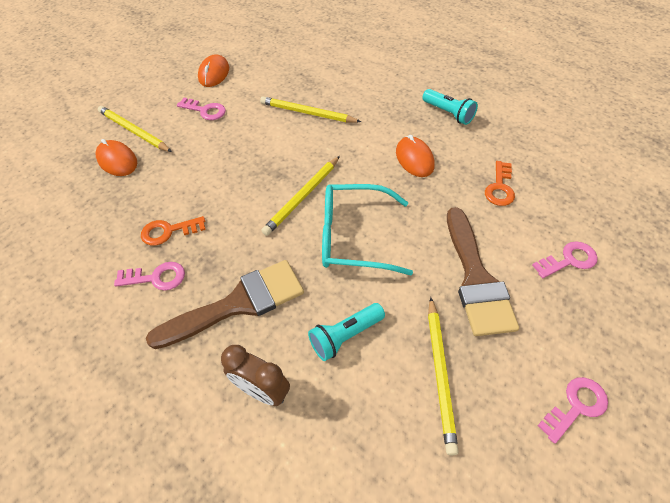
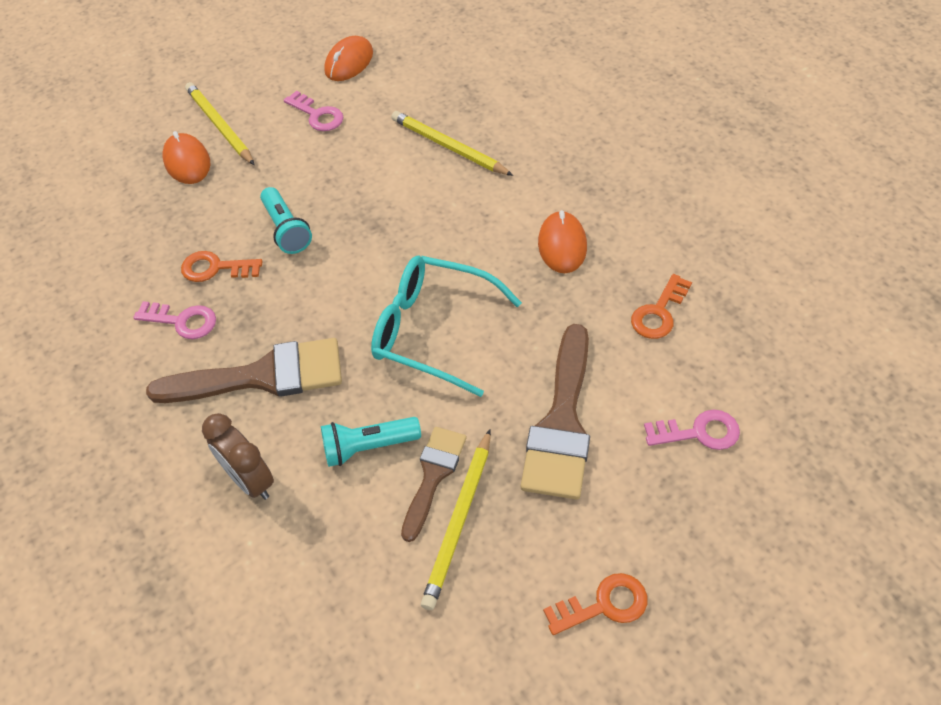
camera: 20 degrees right, 0 degrees up
(303, 197) = (392, 263): yellow pencil -> none
(404, 344) = (433, 475): none -> brown brush
(448, 113) = (643, 189): turquoise flashlight -> turquoise flashlight (286, 230)
(576, 406) = (604, 605): pink key -> orange key

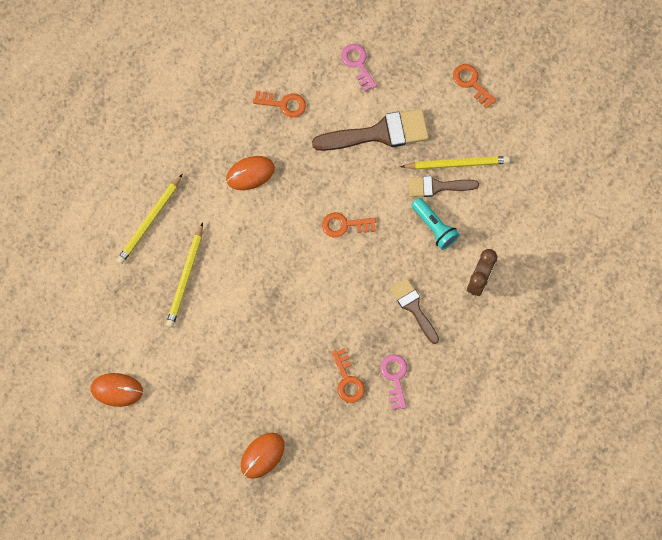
camera: 115 degrees left, 20 degrees up
(219, 126) = (219, 452): yellow pencil -> yellow pencil (150, 221)
(262, 376) = (413, 307): brown brush -> brown brush, size x0.60
(286, 230) = (299, 351): turquoise flashlight -> none
(317, 115) = (183, 385): pink key -> none
(432, 330) = (344, 225): turquoise glasses -> orange key

